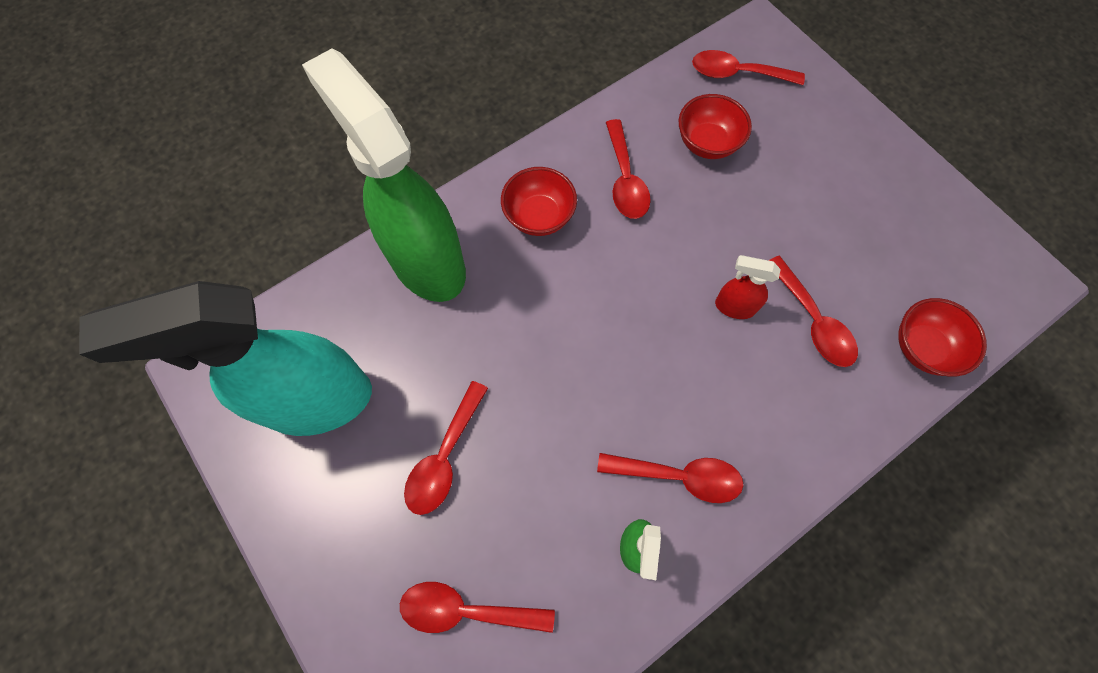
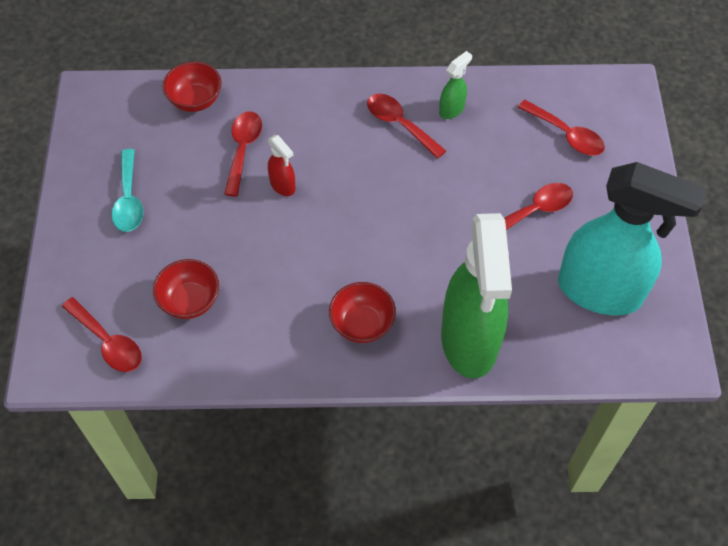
camera: 145 degrees left, 10 degrees down
(625, 180) = (276, 312): red spoon -> none
(858, 196) = (129, 199): none -> turquoise spoon

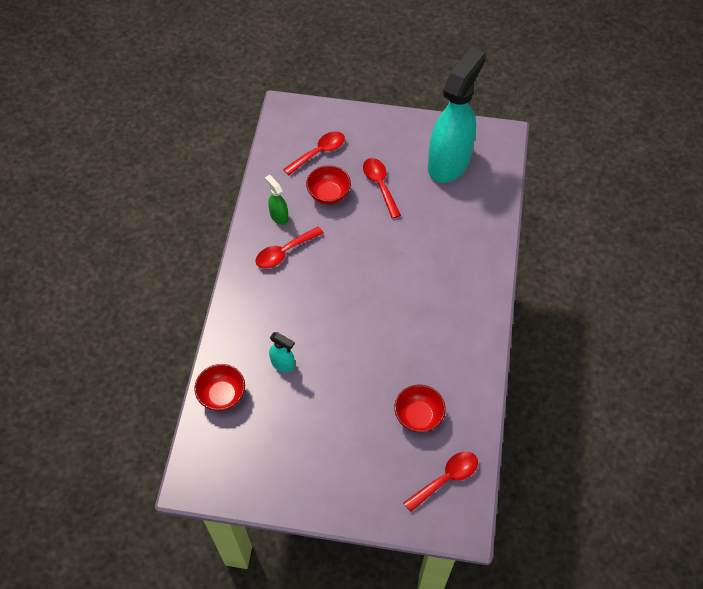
camera: 80 degrees left, 0 degrees up
(129, 199) = (314, 455): turquoise spoon -> none
(243, 149) = (283, 364): red spoon -> turquoise spray bottle
(283, 186) = (325, 339): red spray bottle -> none
(362, 324) = (454, 304): red bowl -> red bowl (328, 194)
(469, 341) = (476, 242): green spray bottle -> none

